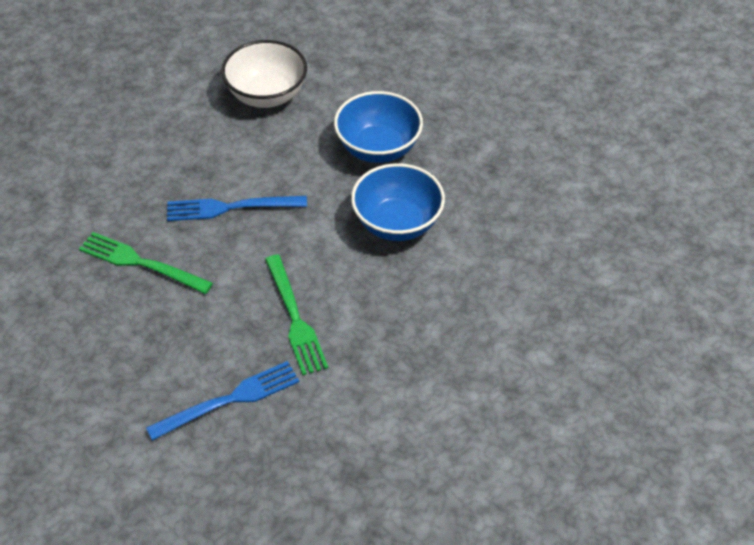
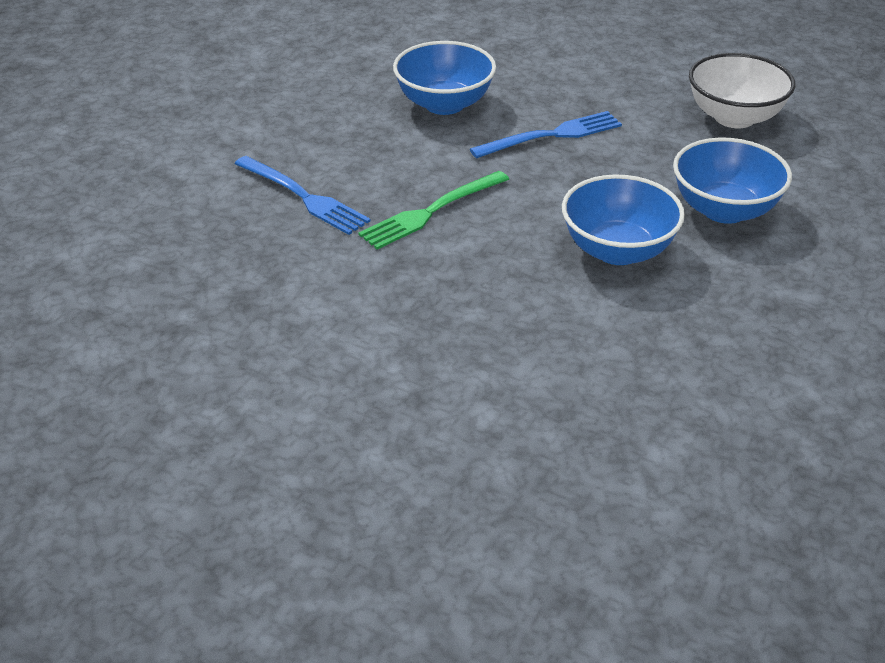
camera: 70 degrees right, 10 degrees down
(139, 263) = (444, 104): green fork -> blue bowl
(229, 208) = (553, 135): blue fork -> blue fork turned 90 degrees clockwise

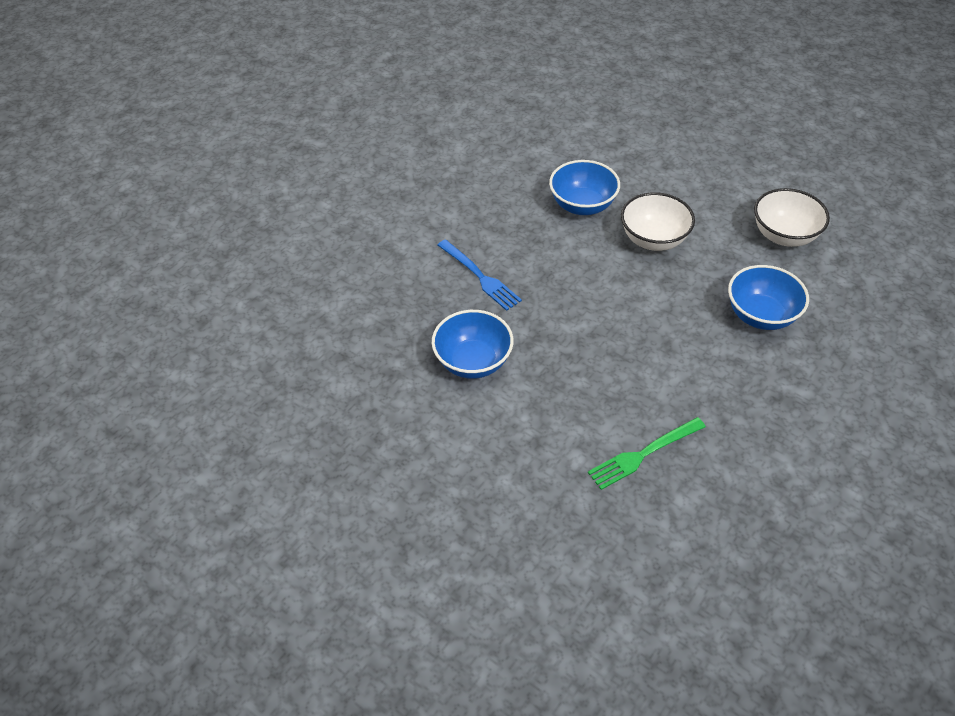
camera: 10 degrees right, 10 degrees up
(430, 212) = (561, 297): green fork -> green fork (642, 455)
(553, 135) = (653, 239): blue fork -> white bowl
(617, 250) = (682, 341): blue bowl -> blue bowl (473, 362)

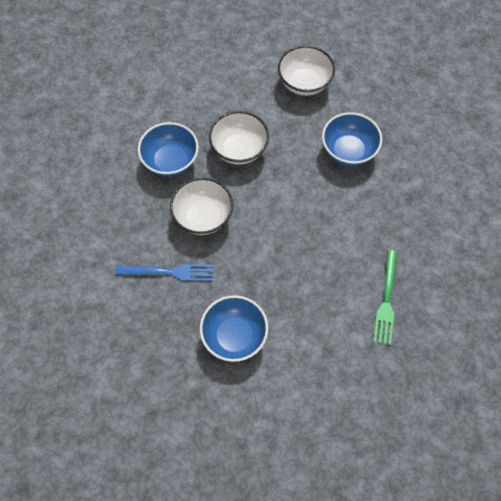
camera: 50 degrees left, 15 degrees up
(558, 262) = (203, 217): none -> white bowl

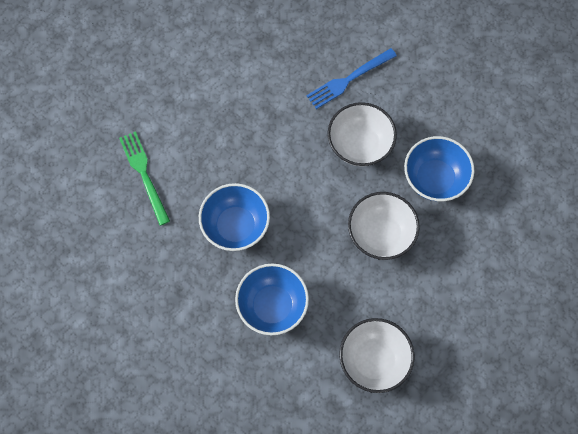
camera: 145 degrees right, 5 degrees up
(234, 336) = (254, 65): blue bowl -> blue bowl (235, 226)

